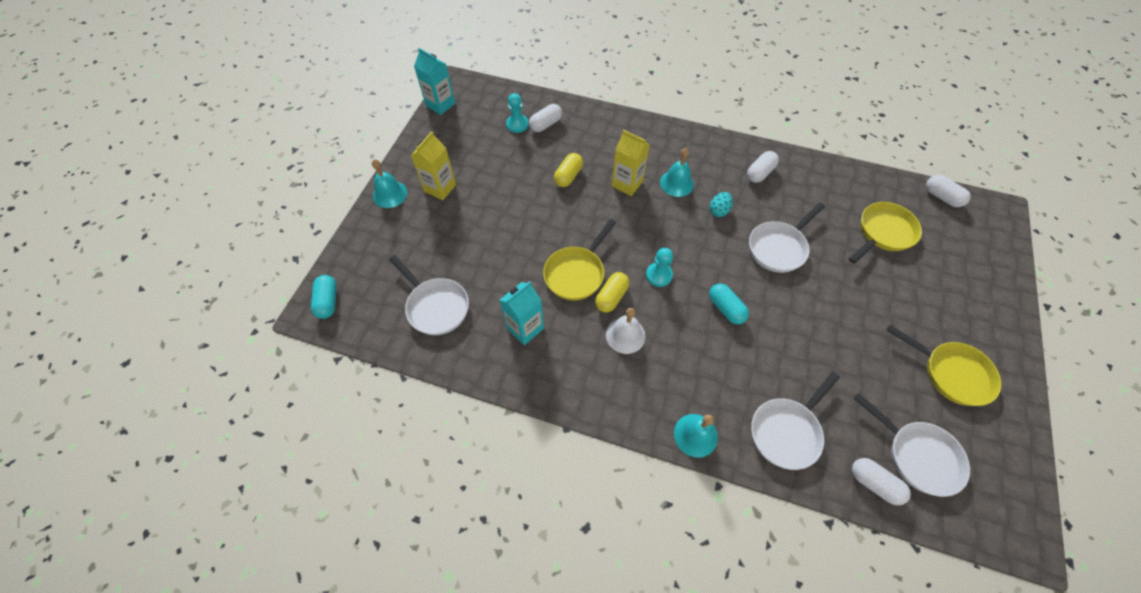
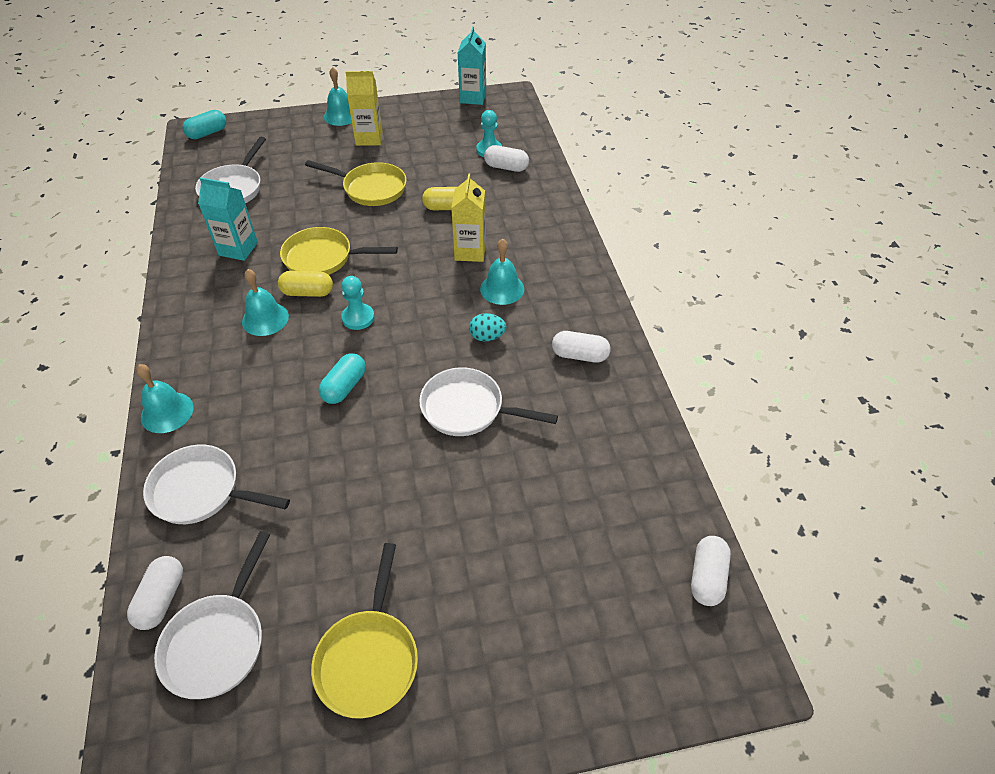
camera: 60 degrees right, 10 degrees down
(625, 335) = (265, 319): white bell -> turquoise bell
(883, 233) = (574, 516): yellow pan -> yellow pan (370, 188)

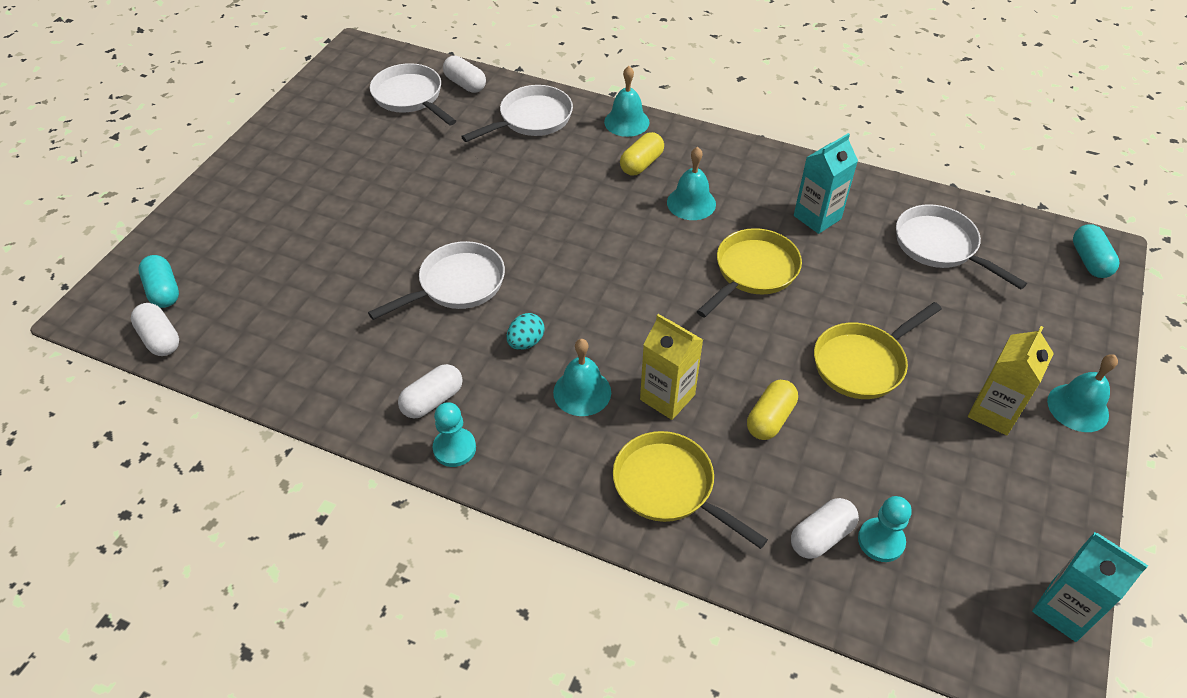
camera: 125 degrees right, 0 degrees up
(308, 292) = (705, 242): yellow capsule -> yellow capsule (641, 164)
(344, 387) = (559, 221): turquoise capsule -> turquoise capsule (164, 291)
(358, 318) = (638, 262): turquoise pawn -> turquoise pawn (454, 448)
(369, 658) = (326, 149): yellow pan -> yellow pan (669, 487)

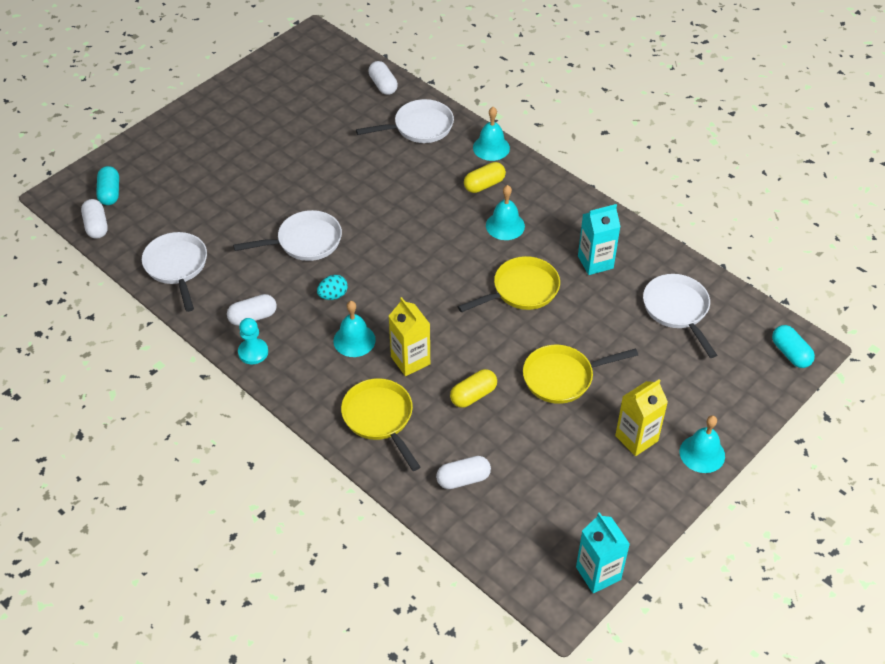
camera: 20 degrees right, 0 degrees up
(410, 97) = (337, 86): white pan -> white pan (177, 267)
(881, 541) = (501, 494): turquoise pawn -> none
(1089, 261) = (790, 353): turquoise capsule -> turquoise capsule turned 45 degrees counterclockwise

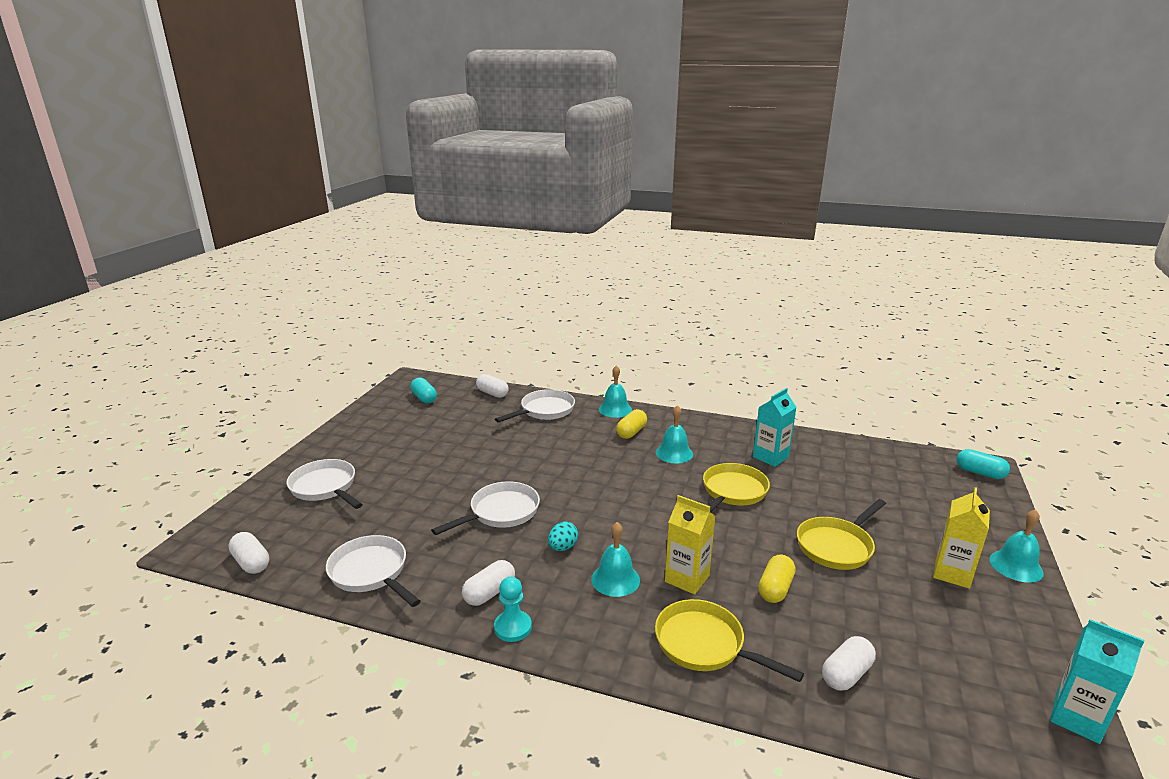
camera: 25 degrees left, 25 degrees down
(110, 193) = (256, 529): turquoise capsule -> turquoise capsule (424, 398)
(677, 310) = (867, 470): white pan -> white pan (325, 487)

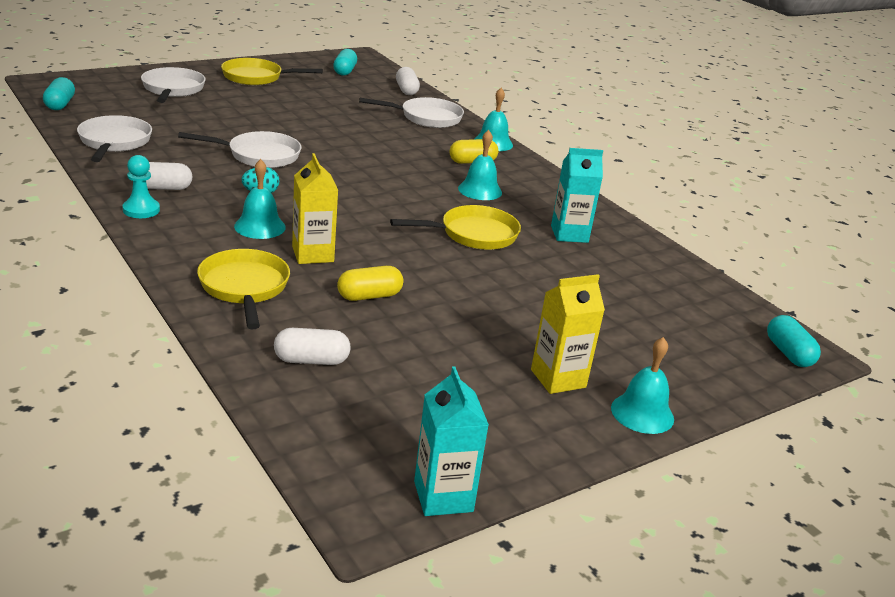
camera: 35 degrees right, 5 degrees up
(251, 562) = (60, 104): white capsule -> turquoise capsule
(837, 546) = (487, 307): yellow pan -> yellow pan (256, 77)

